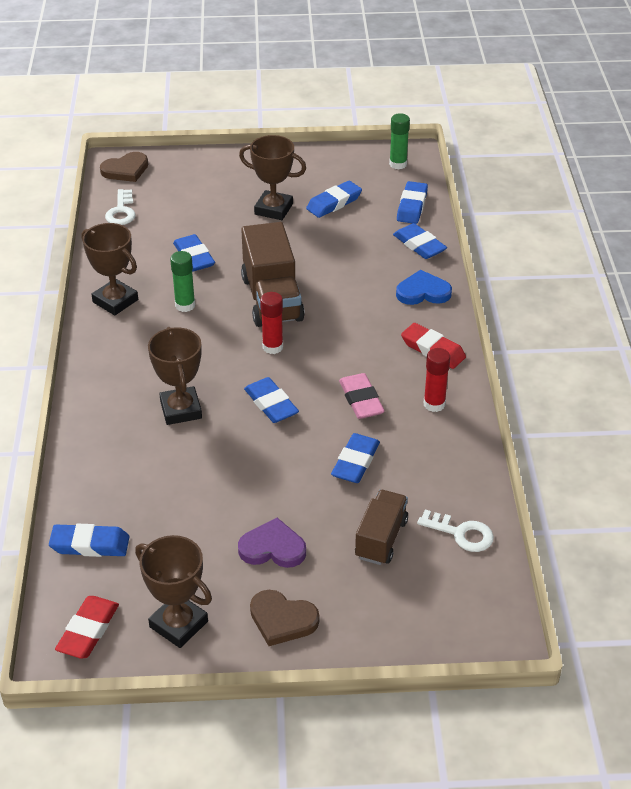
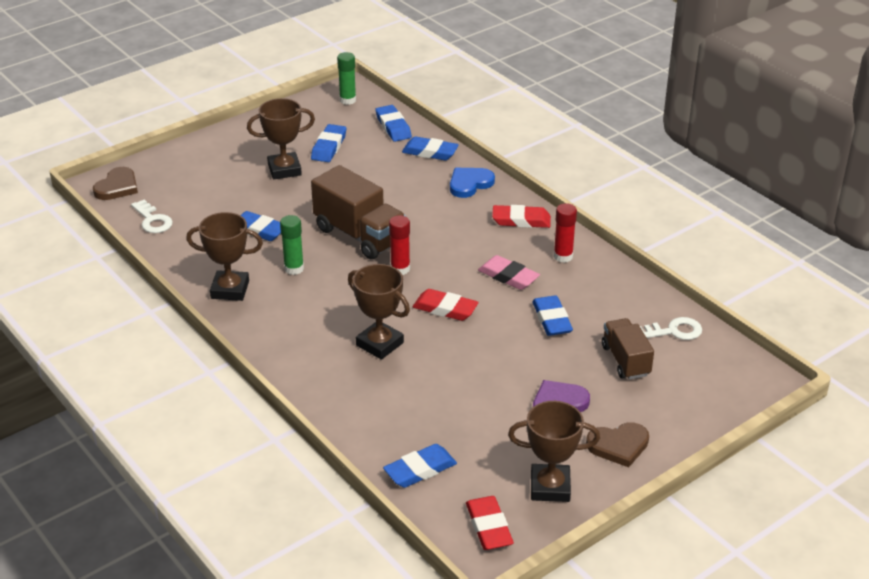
camera: 35 degrees left, 5 degrees down
(271, 404) = (445, 309): blue eraser -> red eraser

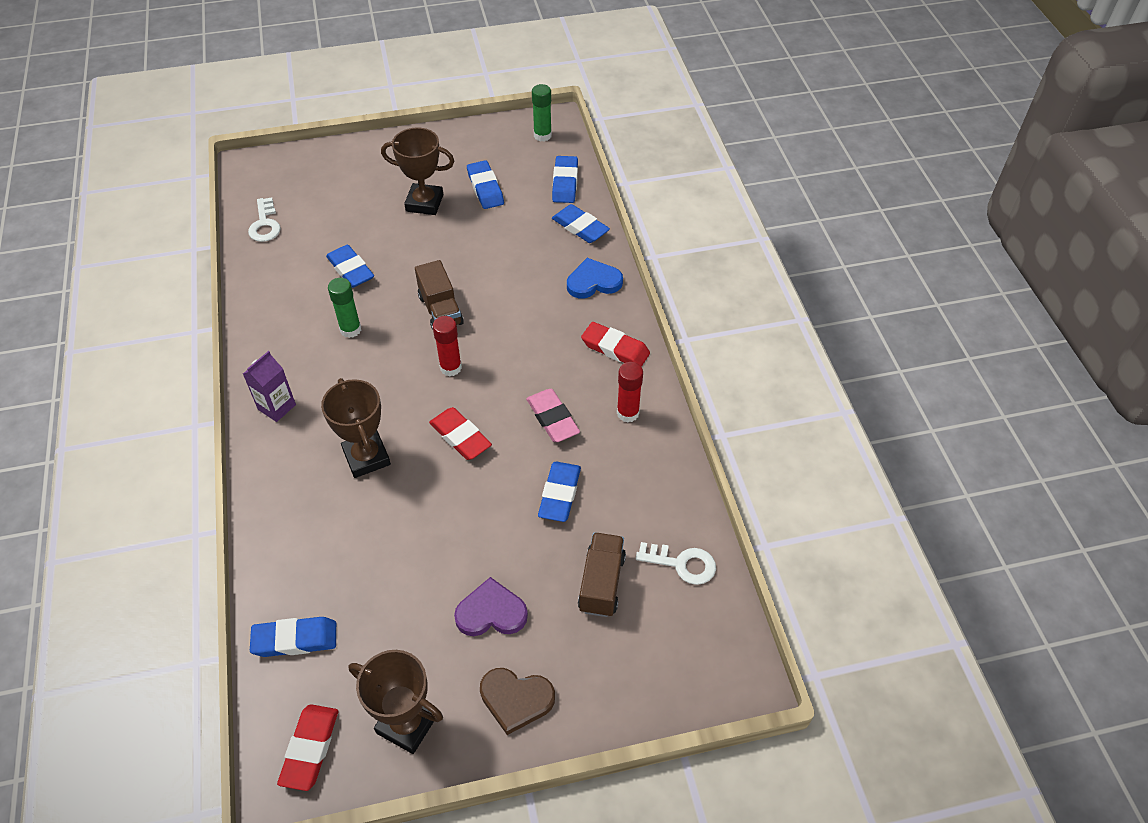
camera: 25 degrees right, 15 degrees up
(117, 187) = (261, 174): brown heart -> none
(230, 290) = (275, 334): brown trophy -> none
(274, 336) = (277, 407): none -> purple carton
(329, 147) = (485, 188): blue eraser -> blue eraser turned 60 degrees counterclockwise
(360, 235) = (440, 310): brown truck -> brown truck, size x0.62

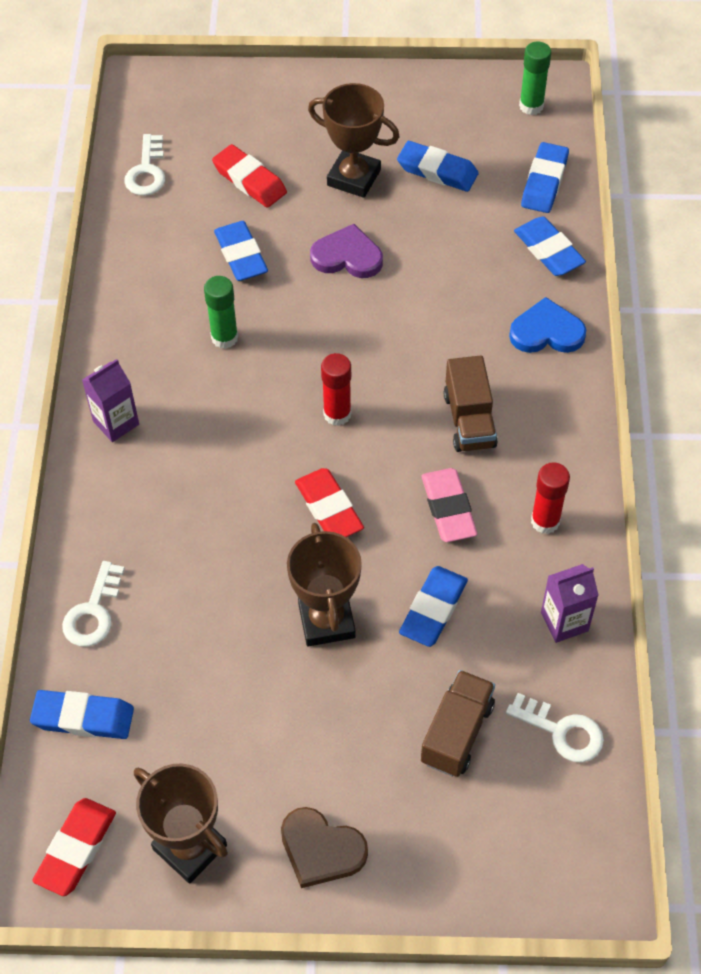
camera: 15 degrees right, 5 degrees up
(287, 554) = (93, 612): none -> white key
(366, 457) = (210, 511): brown trophy -> brown trophy (326, 621)
(440, 310) = (341, 333): brown truck -> brown truck (469, 420)
(485, 188) = (437, 171): blue eraser -> blue eraser turned 60 degrees counterclockwise
(491, 612) = (316, 738): purple heart -> purple heart (347, 256)
(615, 348) = (551, 430): red eraser -> red eraser (249, 180)
(661, 482) = (564, 622): none -> purple carton

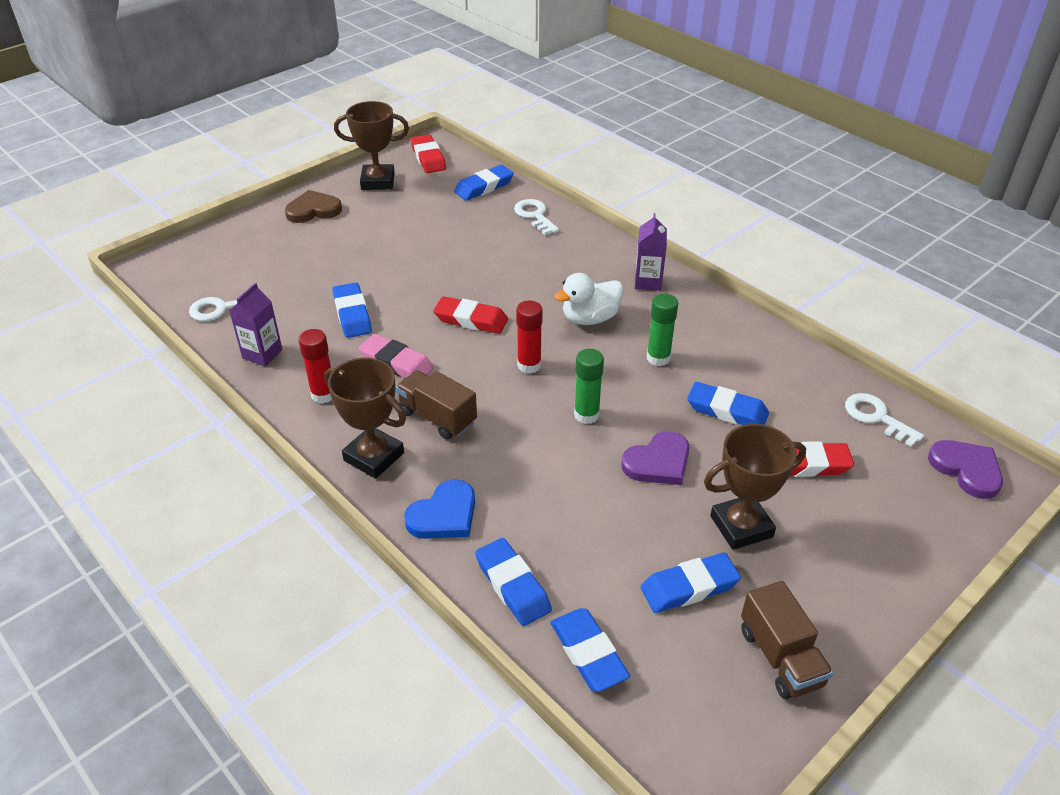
camera: 135 degrees right, 15 degrees down
(154, 102) = (966, 470): none -> purple heart
(223, 423) = (590, 318): none -> white duck
(326, 621) = (409, 277): brown trophy -> brown trophy (374, 457)
(457, 733) = (284, 277): brown truck -> brown truck (780, 657)
(531, 106) = (698, 737): green glue stick -> green glue stick (586, 415)
(548, 250) = (512, 585): blue eraser -> blue eraser turned 45 degrees clockwise

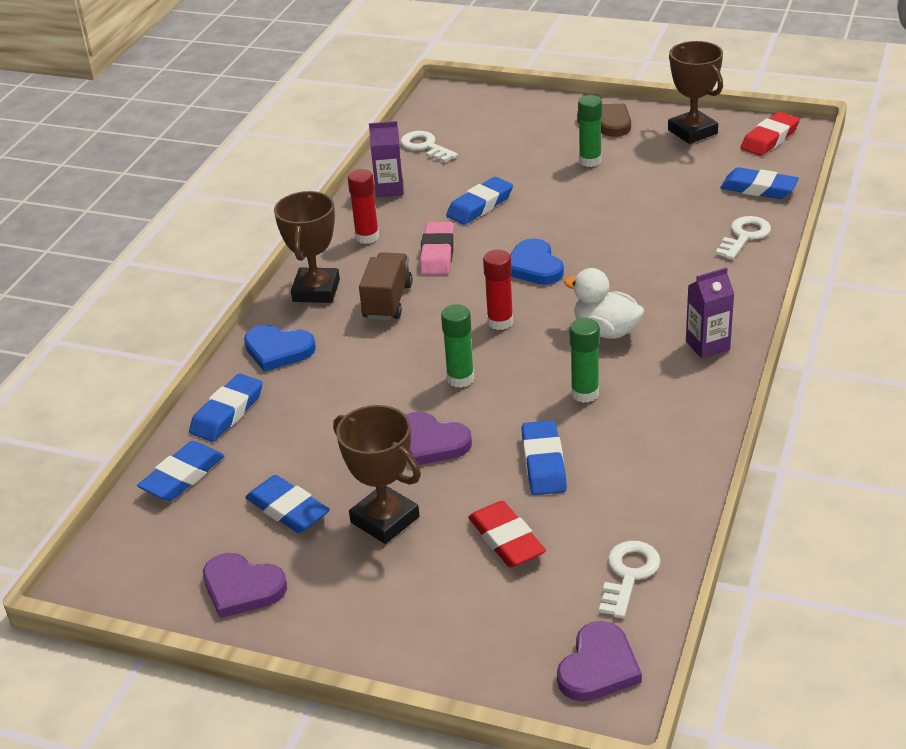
camera: 65 degrees right, 5 degrees down
(357, 238) = (590, 161): none -> green glue stick
(471, 320) = (534, 266): red eraser -> blue heart
(780, 657) = (242, 588): brown truck -> purple heart

